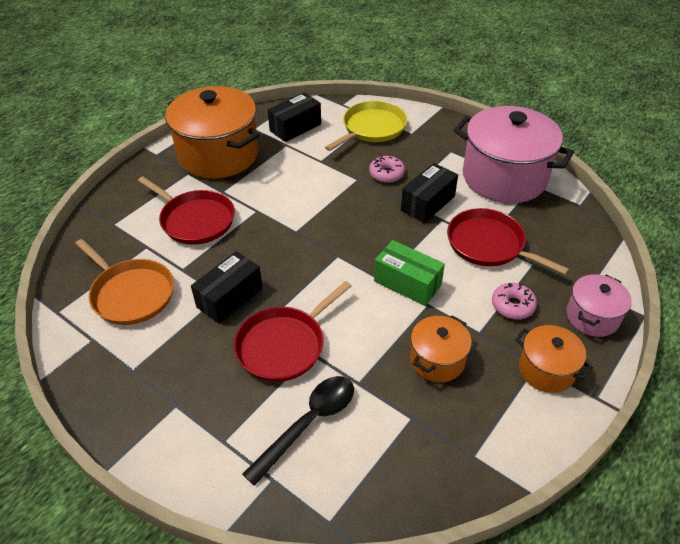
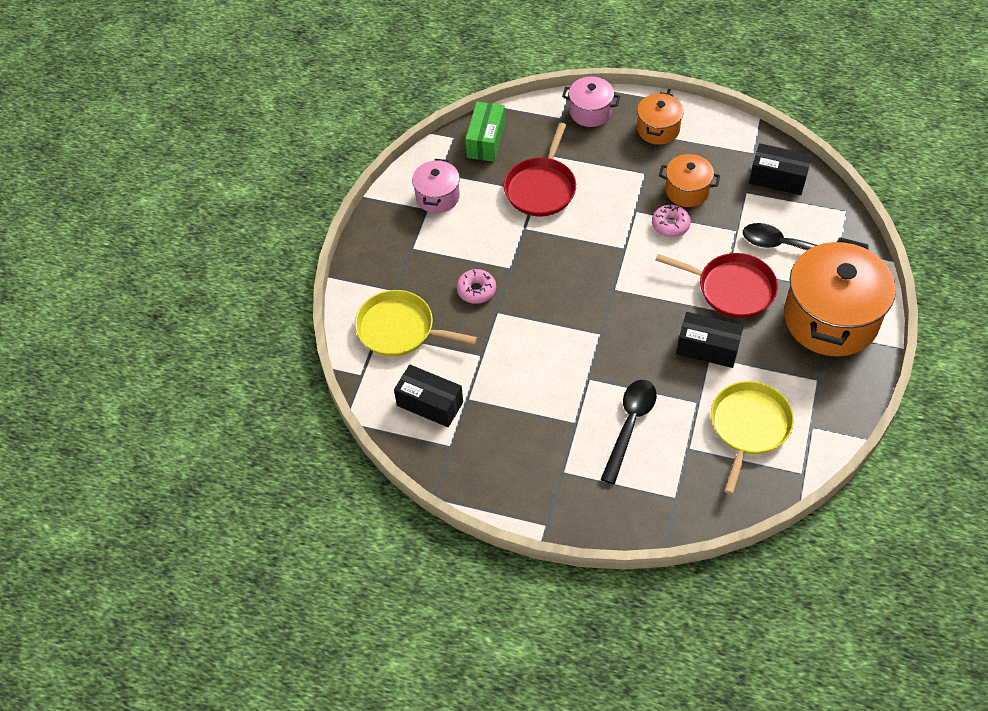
camera: 110 degrees left, 10 degrees up
(131, 293) = (749, 427): orange pan -> yellow pan
(195, 220) = (630, 426): red pan -> black spoon
(218, 155) = (517, 458): orange pot -> orange pot (831, 319)
(407, 283) = (619, 230): green box -> green box (486, 141)
(428, 203) = (506, 244): black box -> black box (778, 178)
(504, 177) = (437, 197): pink pot -> pink pot, size x0.50
(512, 305) = (605, 159): pink donut -> pink donut (670, 225)

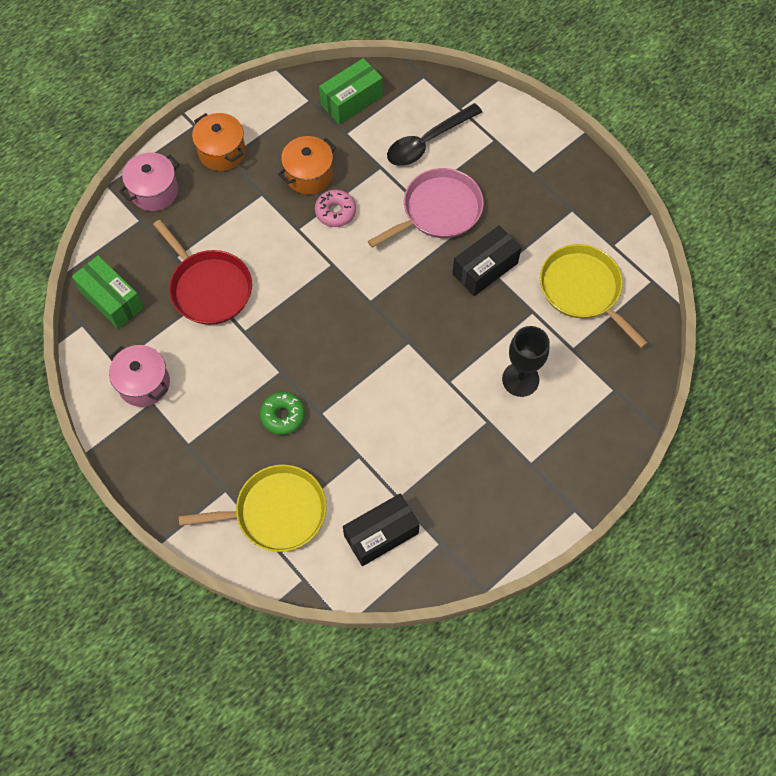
camera: 60 degrees left, 10 degrees up
(400, 329) = (276, 512): yellow pan -> yellow pan turned 150 degrees counterclockwise
(476, 290) = (283, 416): pink donut -> green donut
(630, 426) = (520, 379): black spoon -> black goblet
(732, 288) = (438, 210): red pan -> pink pan
(778, 178) = (351, 101): black box -> green box
(831, 319) = (521, 161): orange pot -> none

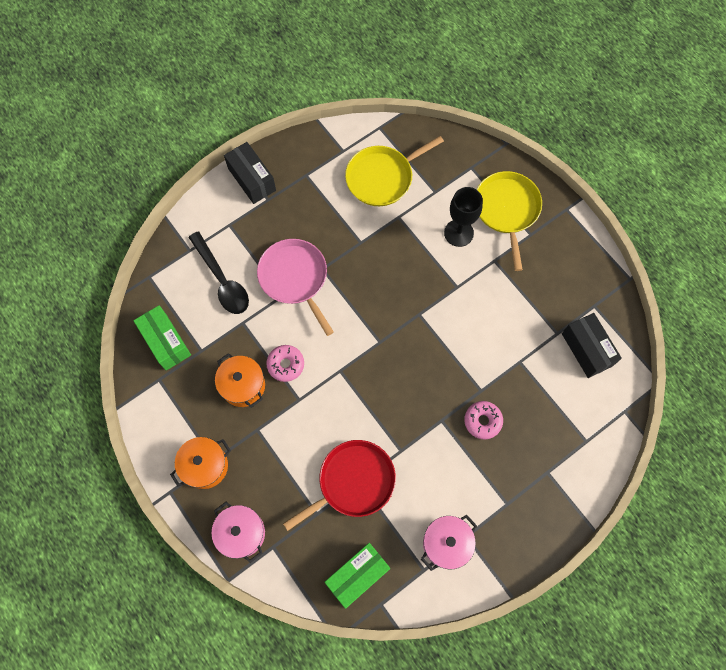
camera: 85 degrees left, 5 degrees up
(276, 512) = (567, 431): yellow pan -> yellow pan (507, 210)
(283, 416) = (482, 421): green donut -> pink donut
(485, 268) = (356, 247): black box -> black box (252, 179)

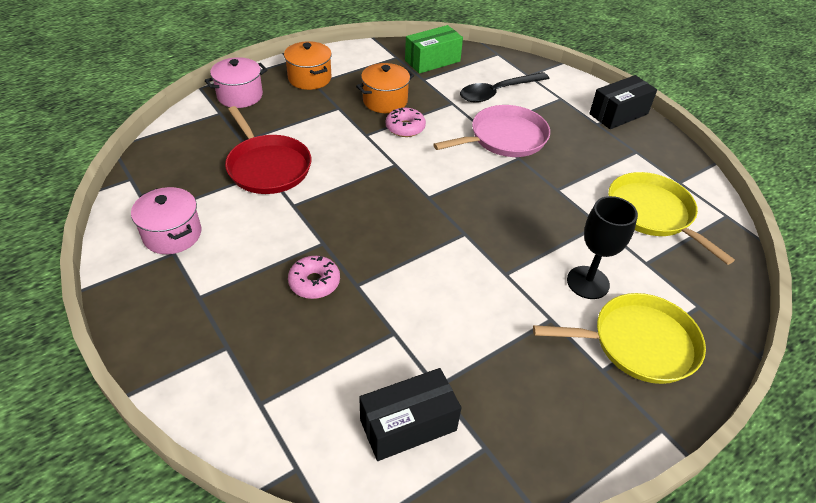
camera: 90 degrees right, 25 degrees down
(357, 575) = (168, 164): green box -> none

